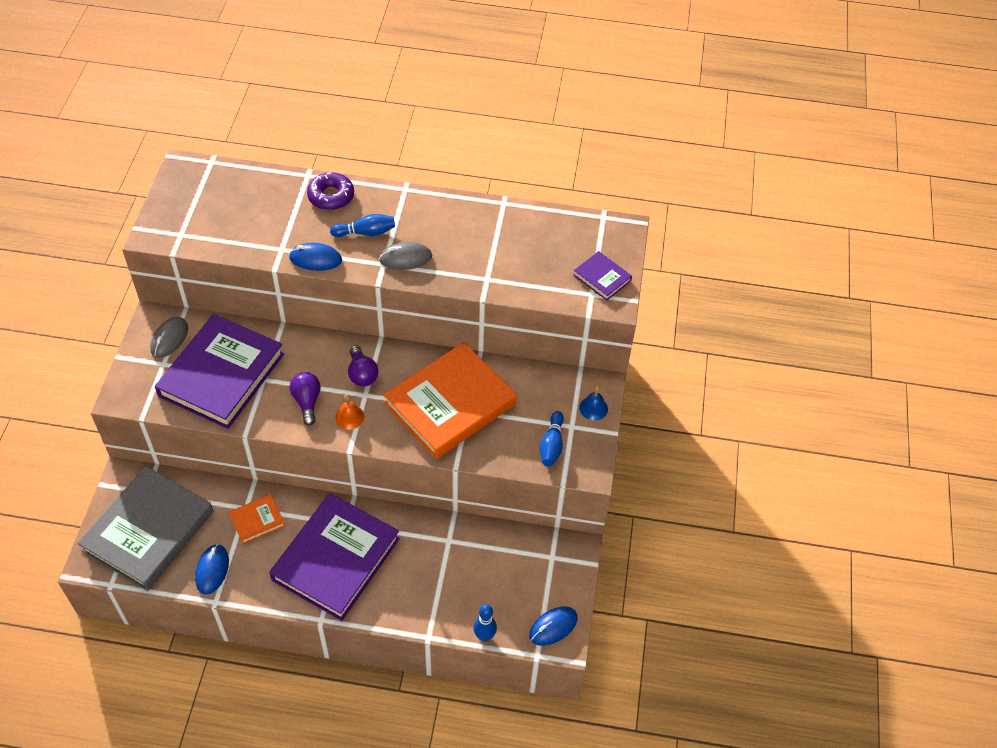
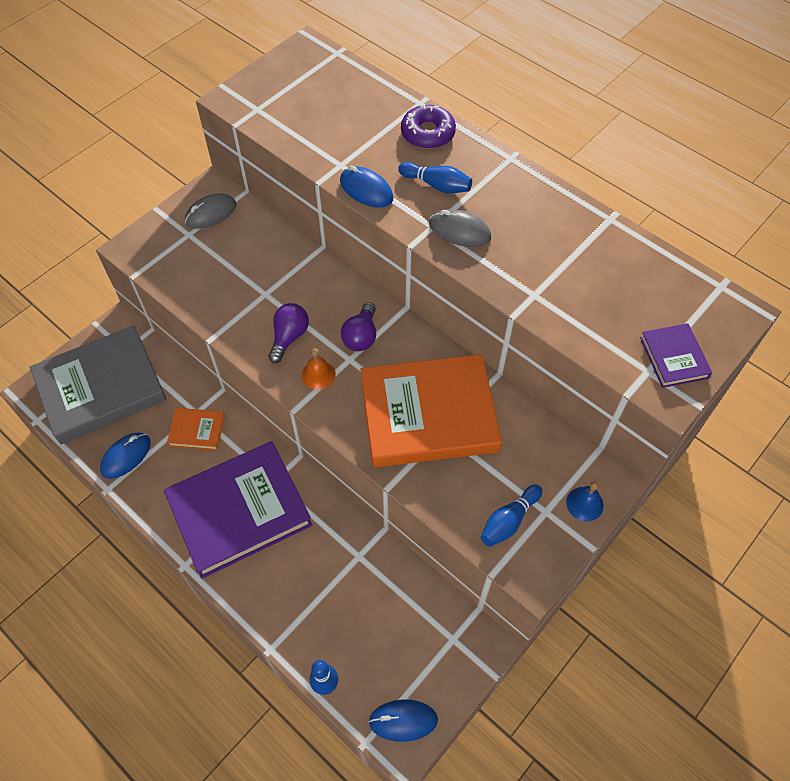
camera: 35 degrees right, 5 degrees up
(221, 375) = (230, 270): purple book -> none

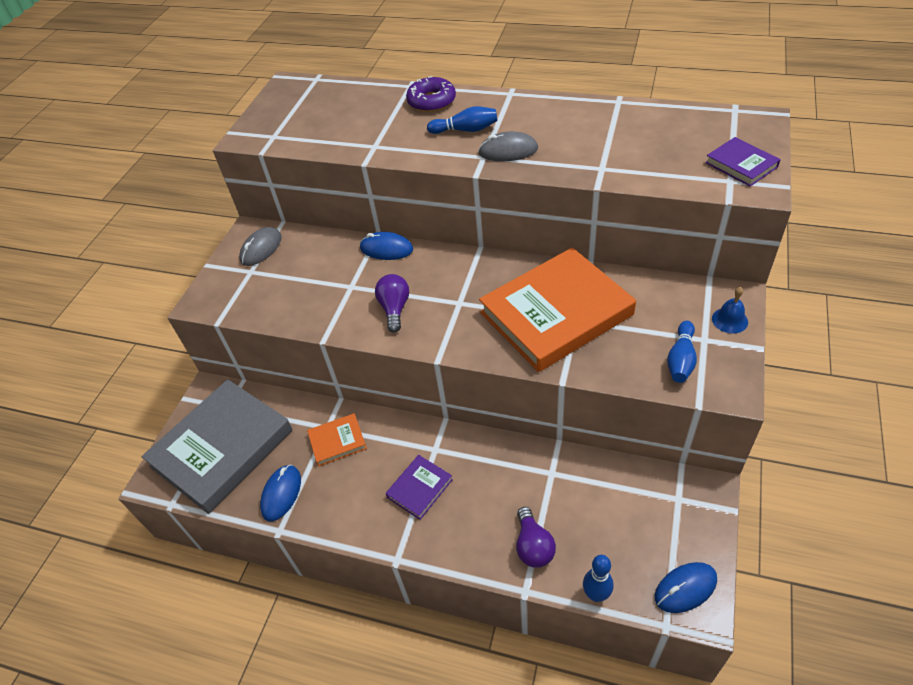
camera: 20 degrees left, 10 degrees down
(239, 511) = (419, 488): purple book -> purple book, size x0.44
(318, 374) = (440, 325): orange bell -> none
(361, 336) = (457, 282): purple light bulb -> purple light bulb (533, 546)
(366, 190) = (409, 154): blue mouse -> blue mouse (386, 249)

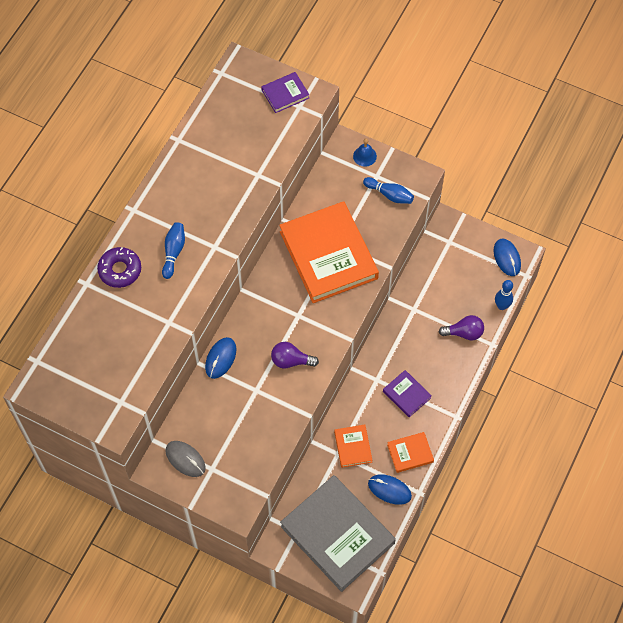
camera: 85 degrees left, 15 degrees up
(334, 509) = (410, 453): none -> orange book
(508, 151) = (214, 229): grey mouse -> none

